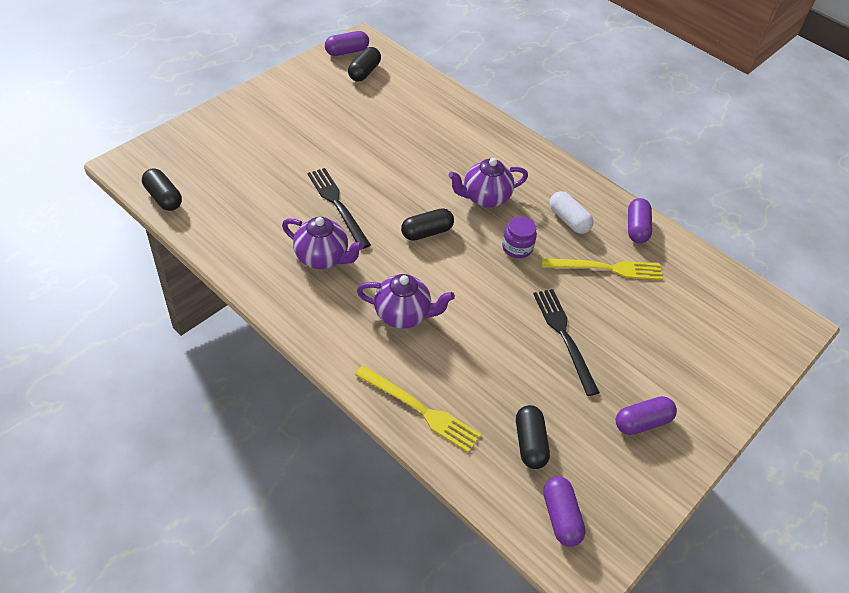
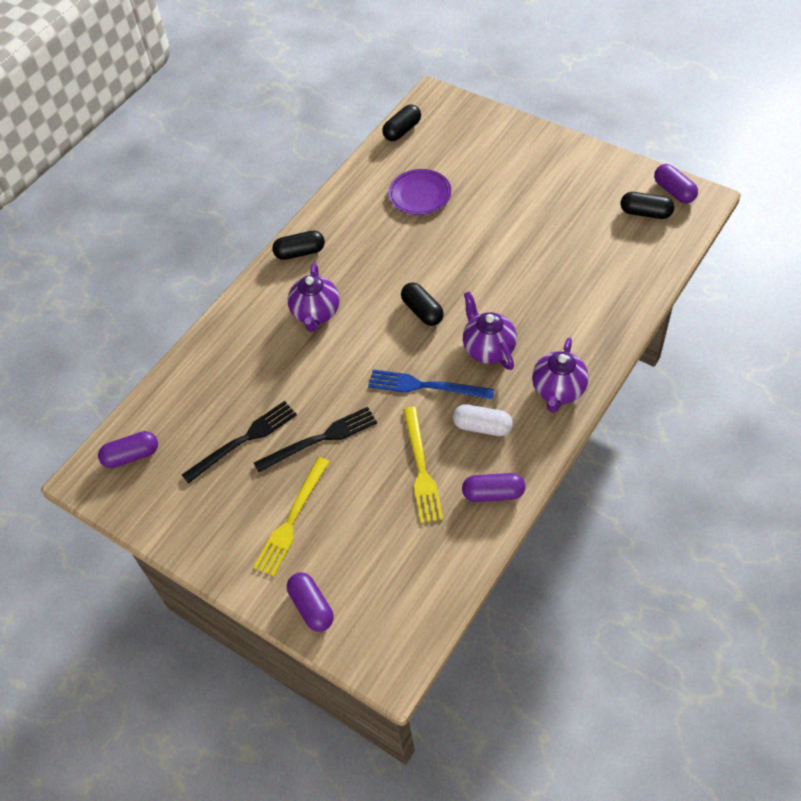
camera: 90 degrees right, 5 degrees up
(269, 203) = (420, 195): none -> purple plate
(322, 258) = (366, 245): purple teapot -> purple teapot (558, 391)
(337, 205) = (435, 240): black fork -> black fork (243, 440)
(420, 410) = (219, 345): yellow fork -> yellow fork (292, 519)
(517, 247) = (425, 386): purple jar -> blue fork
(530, 443) = (198, 426): black capsule -> black capsule (300, 252)
(568, 220) = (482, 427): white capsule -> white capsule turned 60 degrees clockwise
(642, 422) = (233, 512): purple capsule -> purple capsule (311, 607)

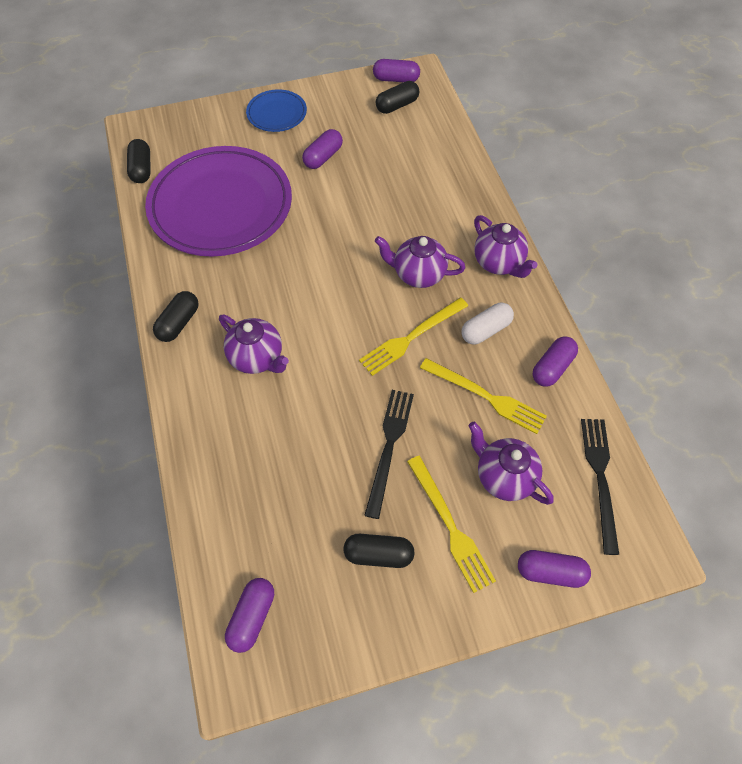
camera: 55 degrees left, 5 degrees up
(243, 440) = (331, 506): black fork -> black fork (600, 478)
(363, 526) = (504, 477): none -> purple teapot
(420, 195) = (221, 206): purple plate -> purple plate, size x2.18
(422, 311) = (337, 287): black capsule -> black capsule (378, 554)
(425, 386) = (411, 337): blue fork -> yellow fork
(534, 212) = (323, 157): none -> purple capsule
(543, 154) = (277, 114): none -> blue plate

